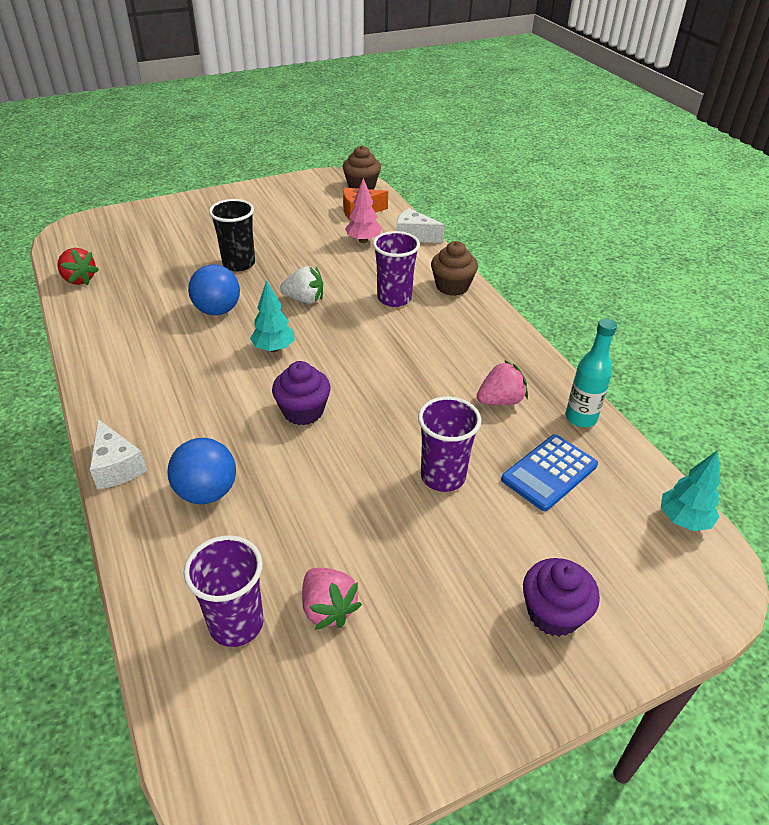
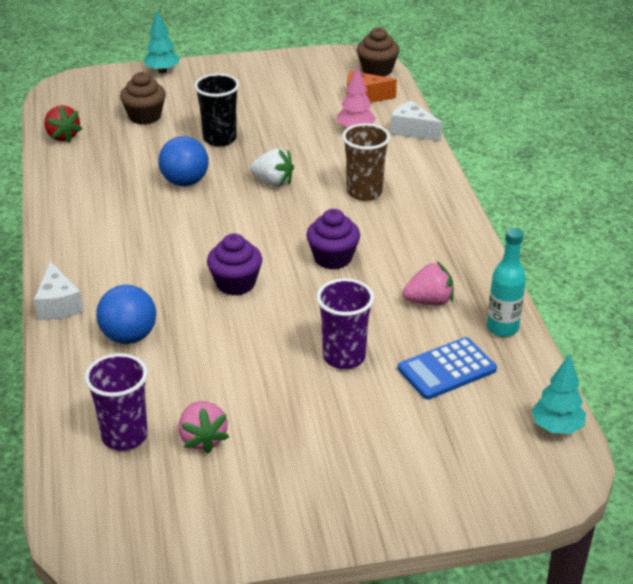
camera: 15 degrees right, 5 degrees down
(274, 348) = (227, 224): turquoise tree -> turquoise tree (162, 71)
(394, 298) = (364, 192): purple cup -> brown cup
(452, 286) = (430, 187): brown cupcake -> brown cupcake (145, 116)
(553, 613) = (395, 476): purple cupcake -> purple cupcake (333, 258)

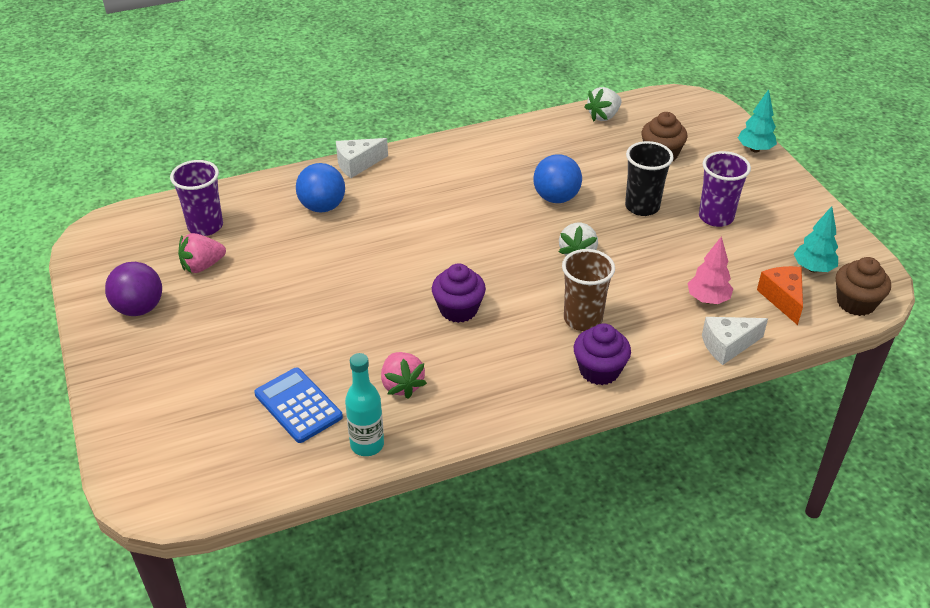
camera: 80 degrees right, 5 degrees up
(62, 136) = (603, 116): red strawberry -> white strawberry
(235, 283) = (404, 253): purple cupcake -> purple cupcake (599, 370)
(265, 495) = (139, 308): none -> purple ball
(344, 357) = (309, 334): purple cup -> purple cup (716, 217)
(412, 131) = (727, 345): white cheese -> white cheese turned 135 degrees counterclockwise
(556, 428) = (217, 493): turquoise tree -> turquoise tree (813, 268)

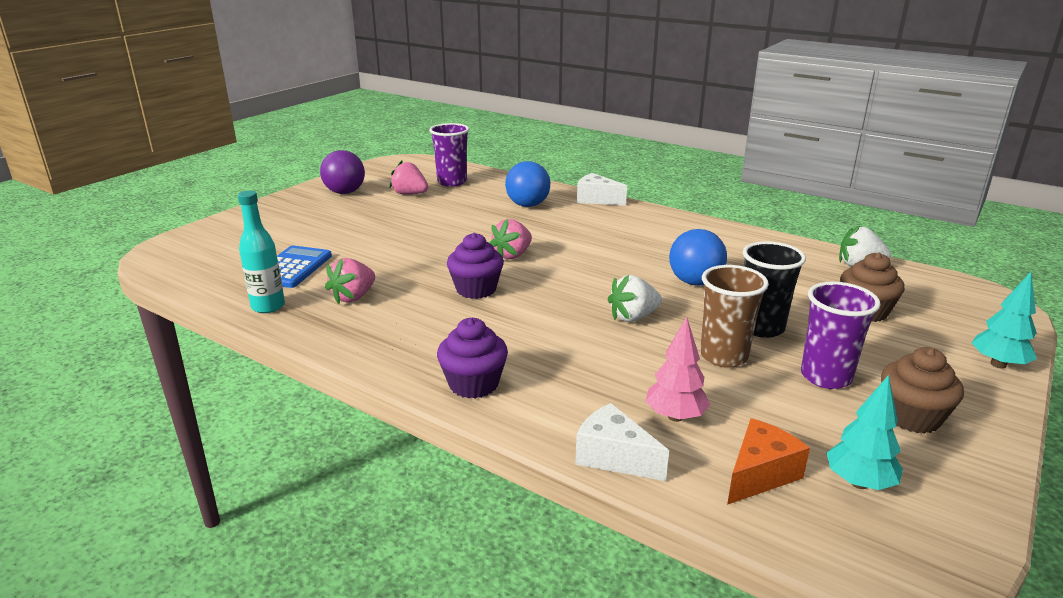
camera: 55 degrees right, 15 degrees down
(417, 262) = (512, 255): none -> pink strawberry
(583, 319) = (539, 351): brown cup -> brown cup (723, 356)
(856, 303) = (852, 549): brown cupcake -> brown cupcake (911, 417)

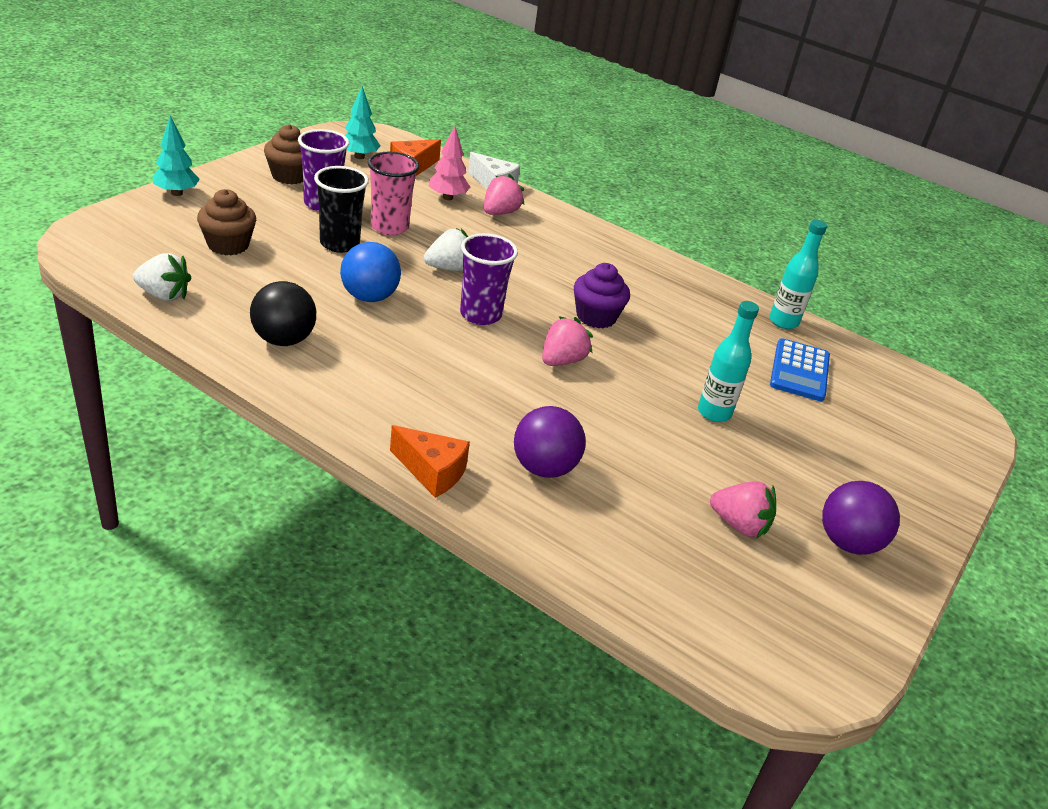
camera: 175 degrees right, 10 degrees up
(353, 297) = (712, 322): pink strawberry -> pink strawberry (500, 212)
(394, 237) = (714, 413): none -> turquoise bottle
(452, 182) = (681, 562): purple cup -> purple cup (480, 315)
(473, 384) = (583, 234): purple cupcake -> none
(527, 205) = (544, 468): blue ball -> purple ball
(596, 199) = (432, 472): white cheese -> orange cheese
(723, 356) = (389, 227): brown cup -> pink cup
(737, 247) = (283, 340): none -> black ball

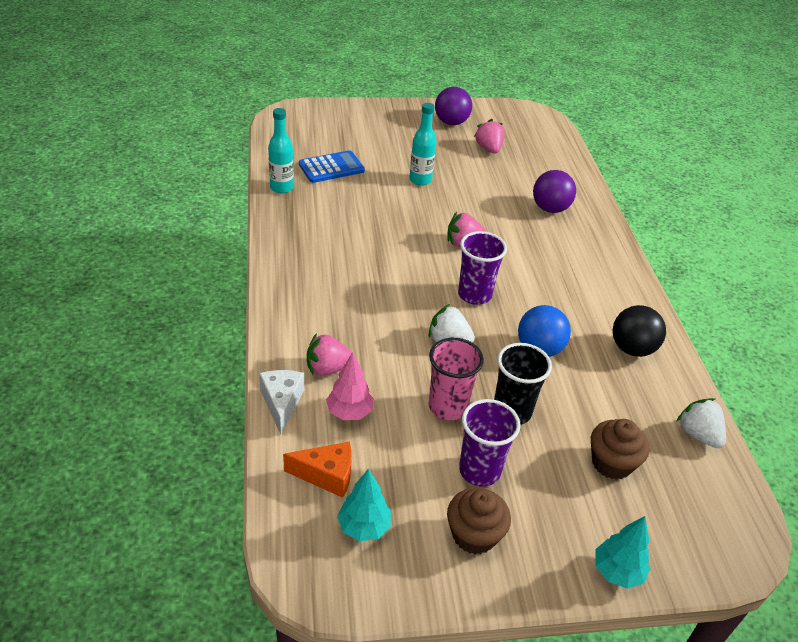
camera: 130 degrees left, 5 degrees up
(432, 472) = (611, 236): orange cheese -> none
(596, 317) = (397, 252): purple cupcake -> none

